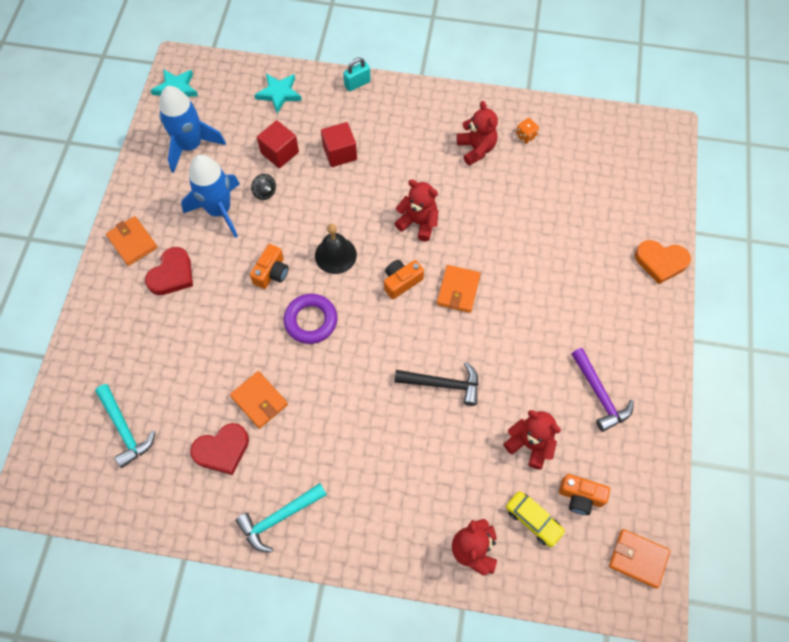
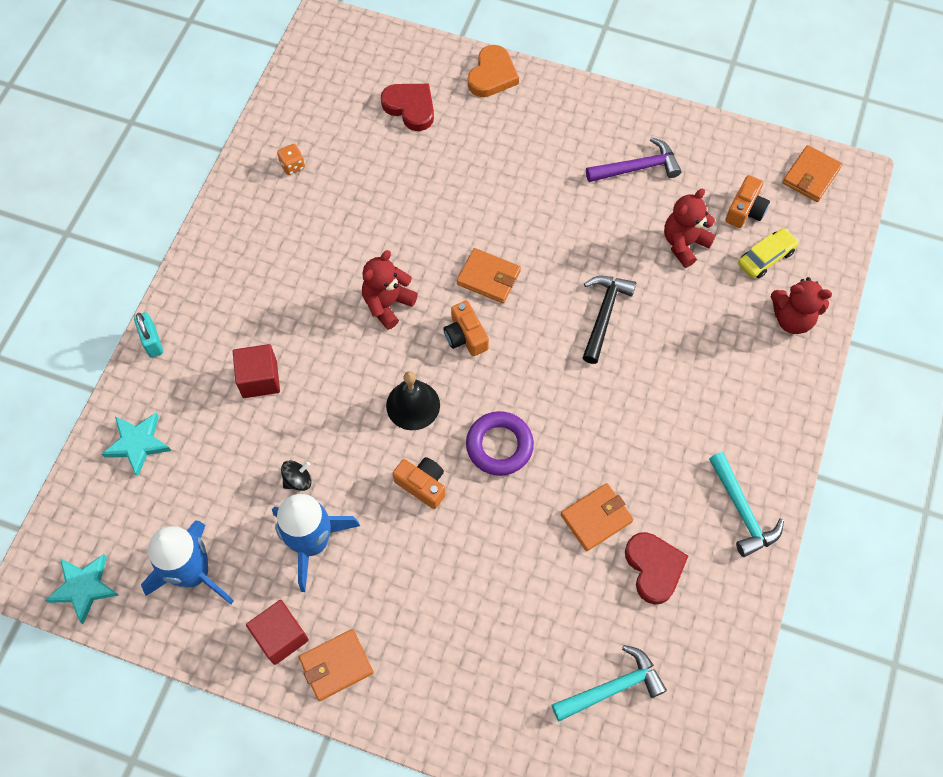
camera: 80 degrees left, 0 degrees up
(172, 274) = (399, 613): red heart -> red heart (410, 107)
(280, 152) = (238, 454): red cube -> red cube (281, 636)
(476, 149) = (296, 222): red teddy bear -> none

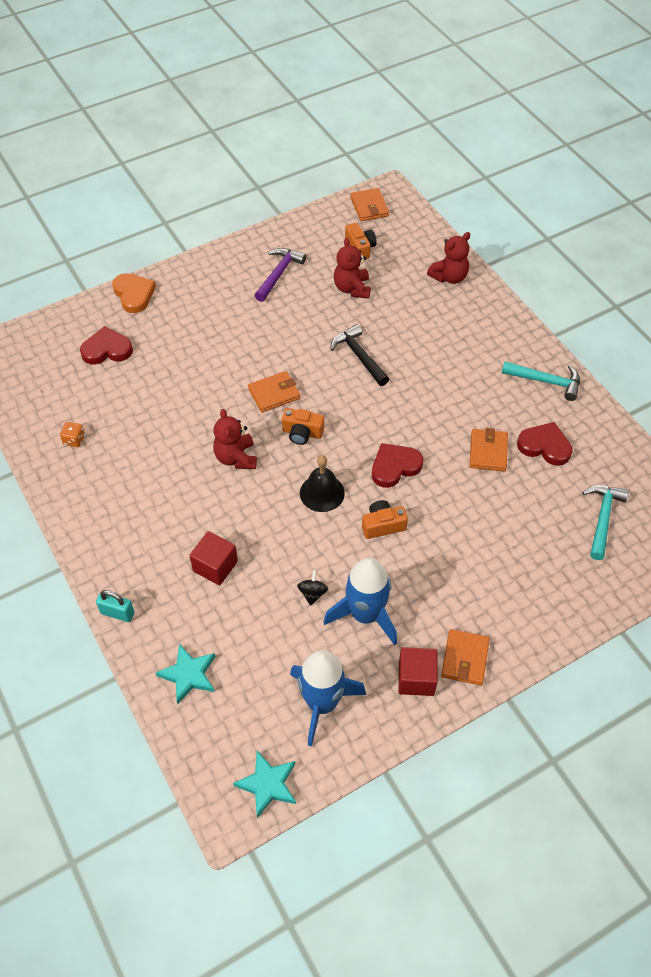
camera: 50 degrees left, 10 degrees down
(499, 446) = (395, 467): purple ring -> red heart
(766, 257) = (399, 261): yellow car -> none

